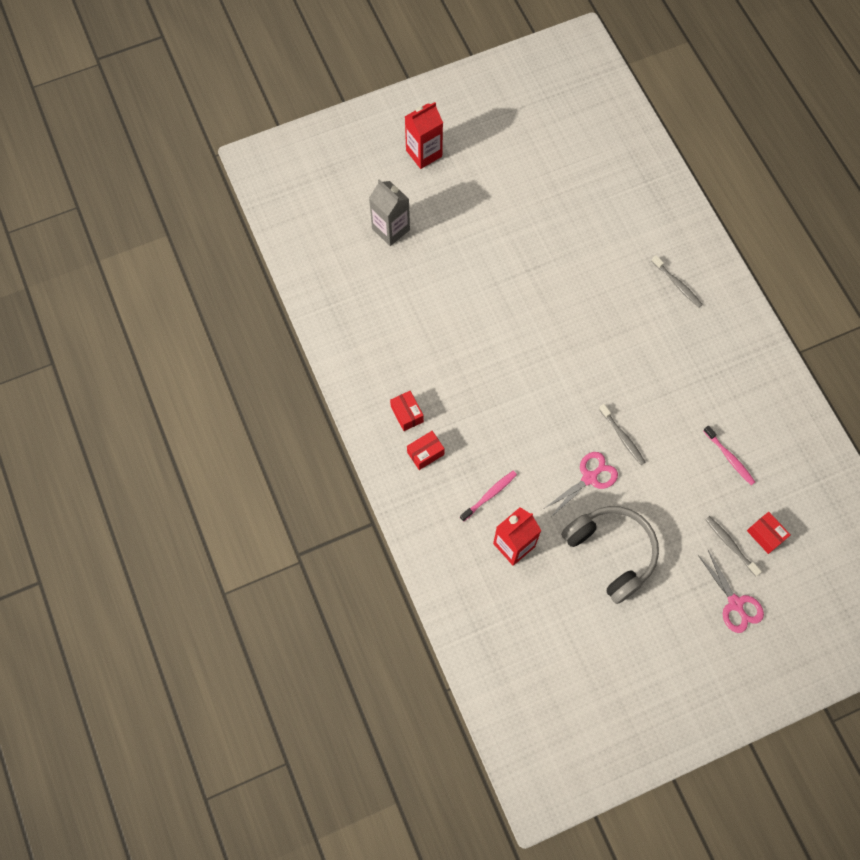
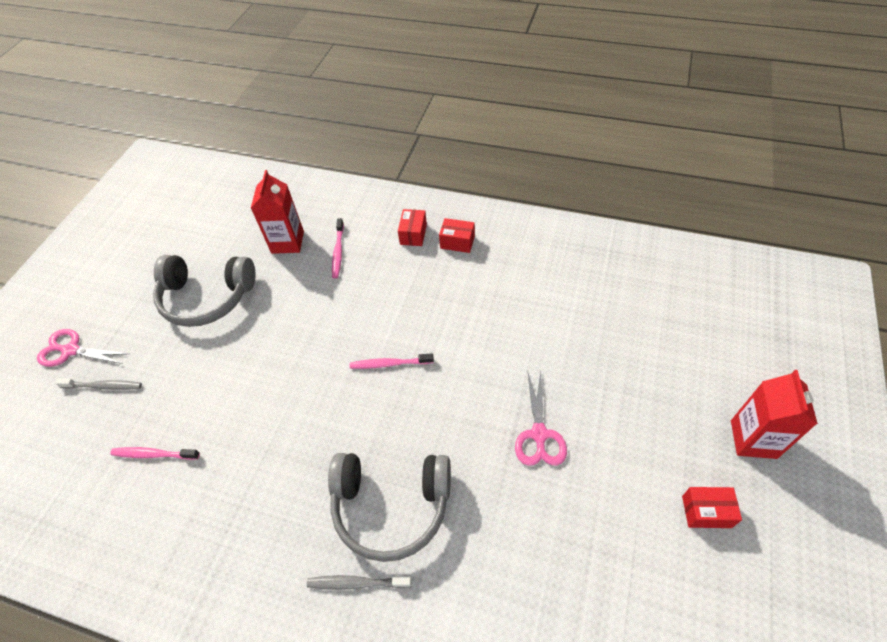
camera: 135 degrees right, 15 degrees down
(391, 229) = (662, 343): grey carton -> none
(547, 374) = (389, 364): none -> pink toothbrush
(589, 478) = (272, 326): pink scissors -> pink scissors (539, 434)
(622, 437) = (273, 379): grey toothbrush -> none
(627, 300) = (391, 505): none -> grey headphones
(765, 535) = (72, 421): red box -> red box (706, 511)

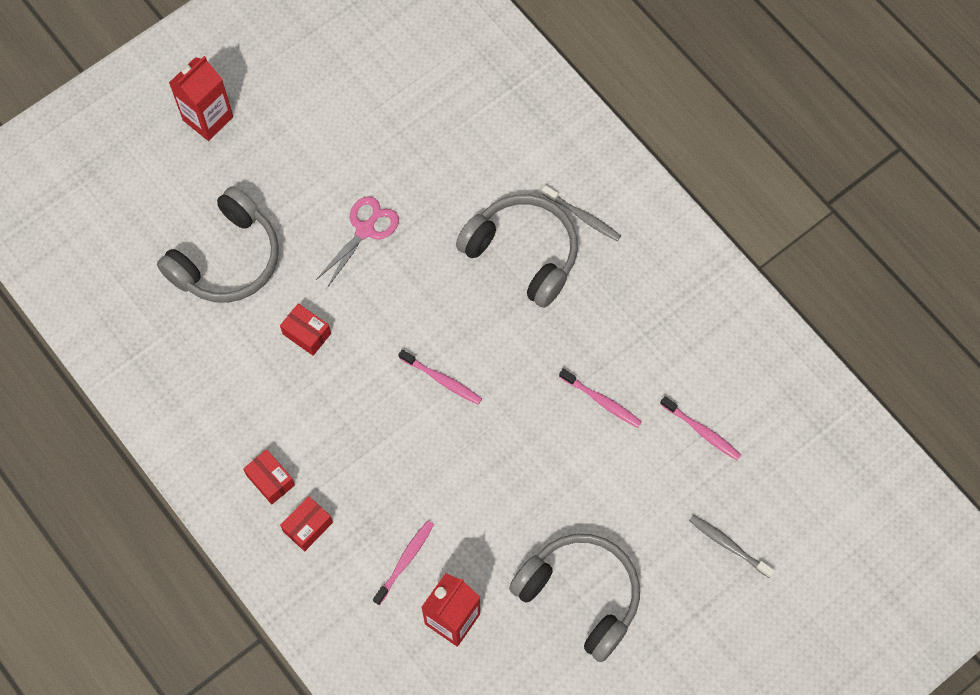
camera: 150 degrees left, 15 degrees up
(71, 350) = (752, 620): pink scissors -> none
(252, 426) = (602, 401): none -> pink toothbrush
(618, 344) = (227, 259): none -> grey headphones
(706, 511) = (296, 100): red box -> red box (306, 334)

